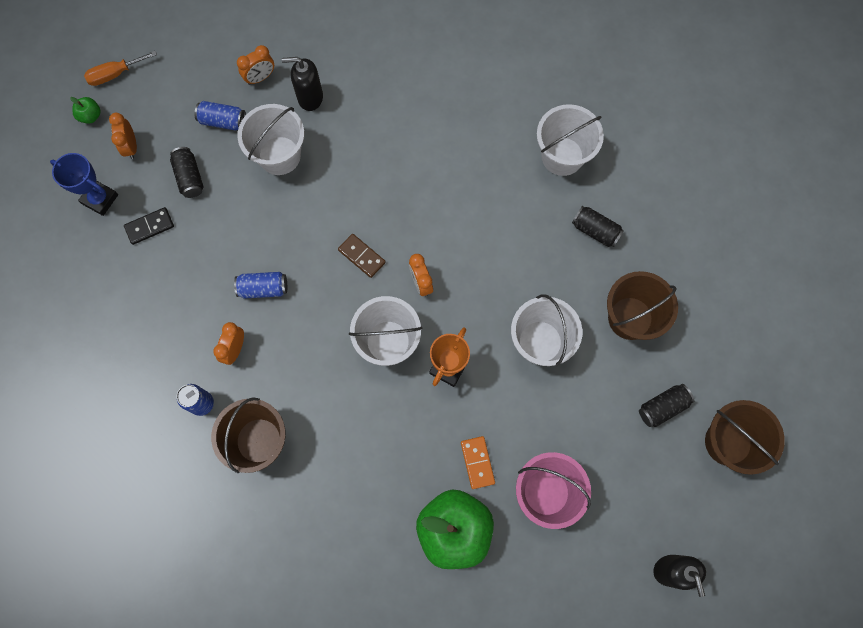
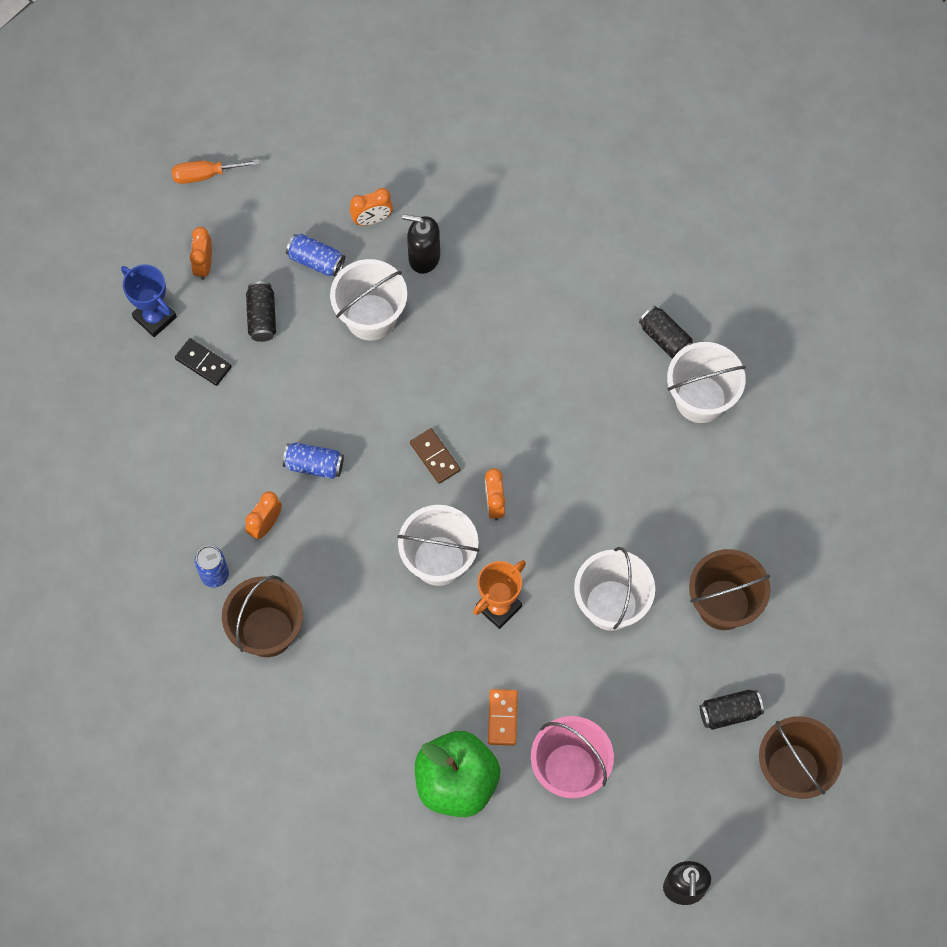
camera: 15 degrees right, 5 degrees down
(90, 116) = (166, 217): green apple -> none
(150, 227) = (203, 363): black domino -> black domino turned 45 degrees clockwise
(595, 231) = (713, 495): black can -> black can (665, 339)

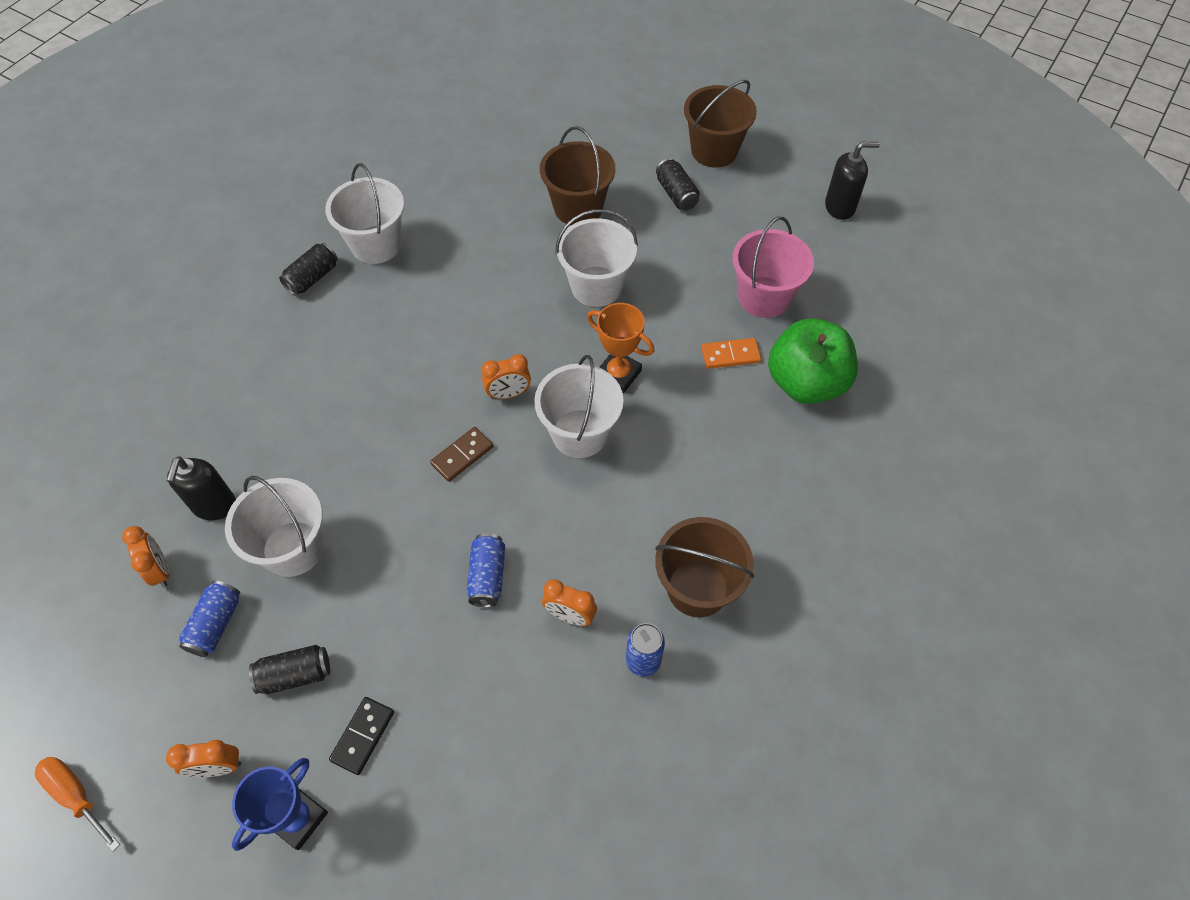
camera: 100 degrees left, 10 degrees down
(205, 175) = (76, 796): orange screwdriver -> orange screwdriver turned 150 degrees clockwise

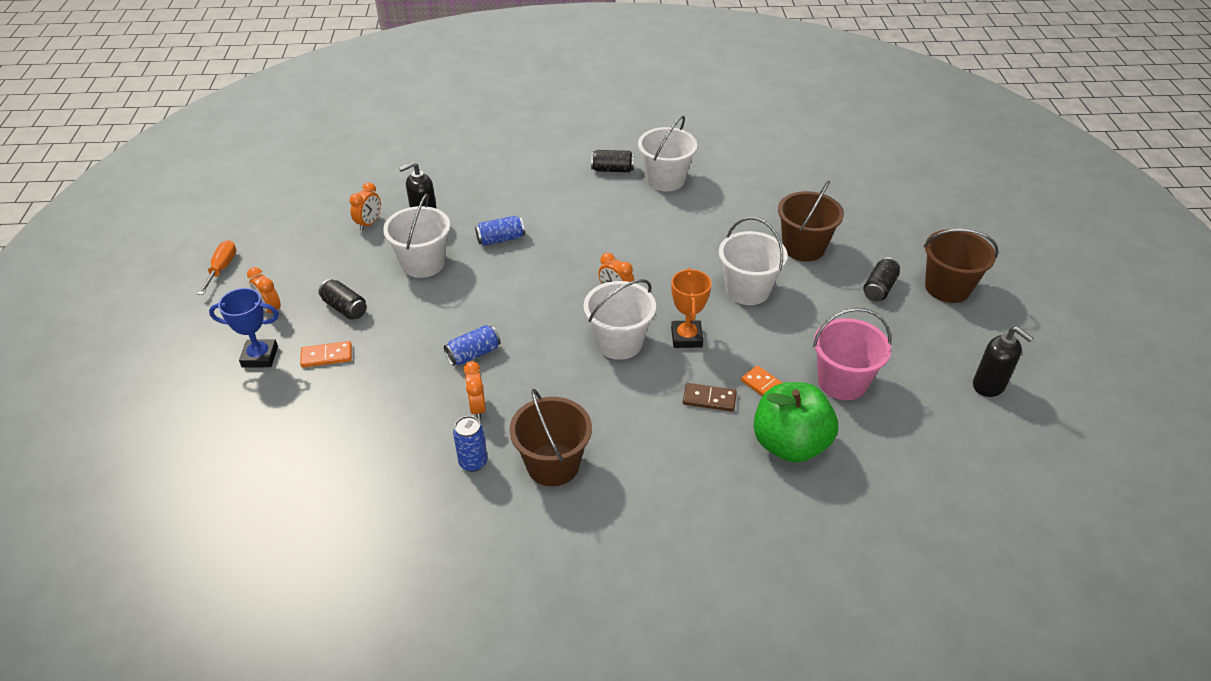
camera: 55 degrees right, 15 degrees down
(215, 624) = (352, 261): blue can -> blue can (500, 239)
(363, 736) = (326, 356): black domino -> orange domino
(462, 455) = (549, 297): brown domino -> brown domino (709, 399)

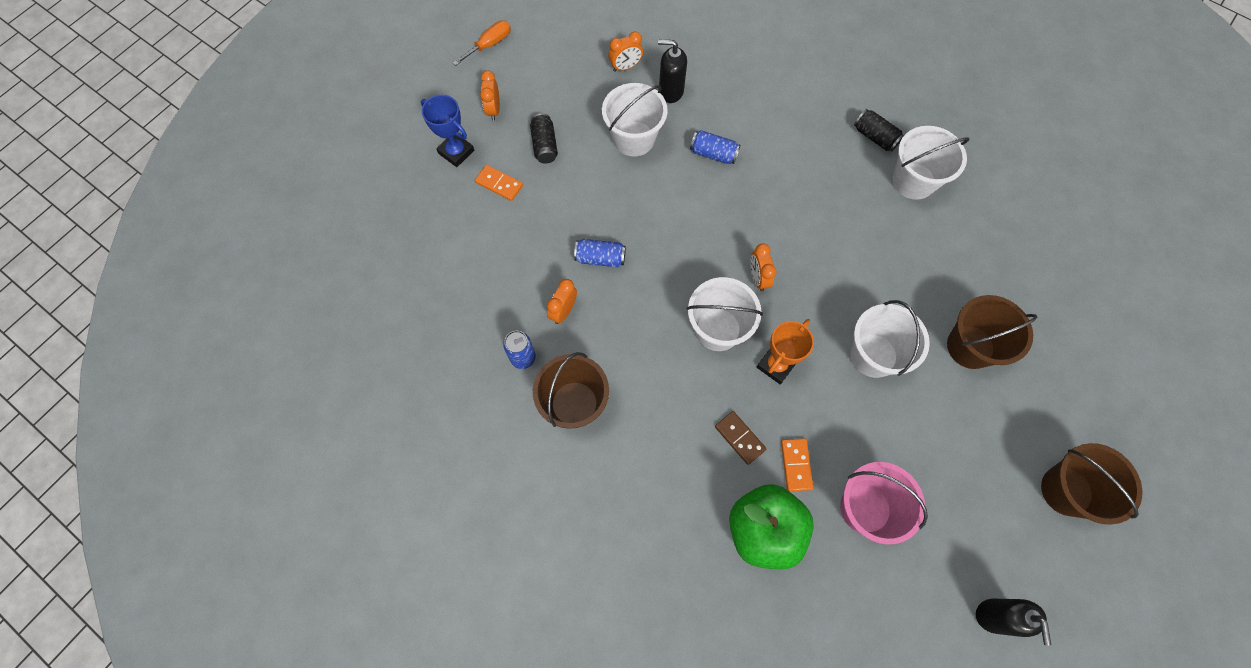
camera: 40 degrees right, 25 degrees up
(879, 288) = (997, 442): black can -> none

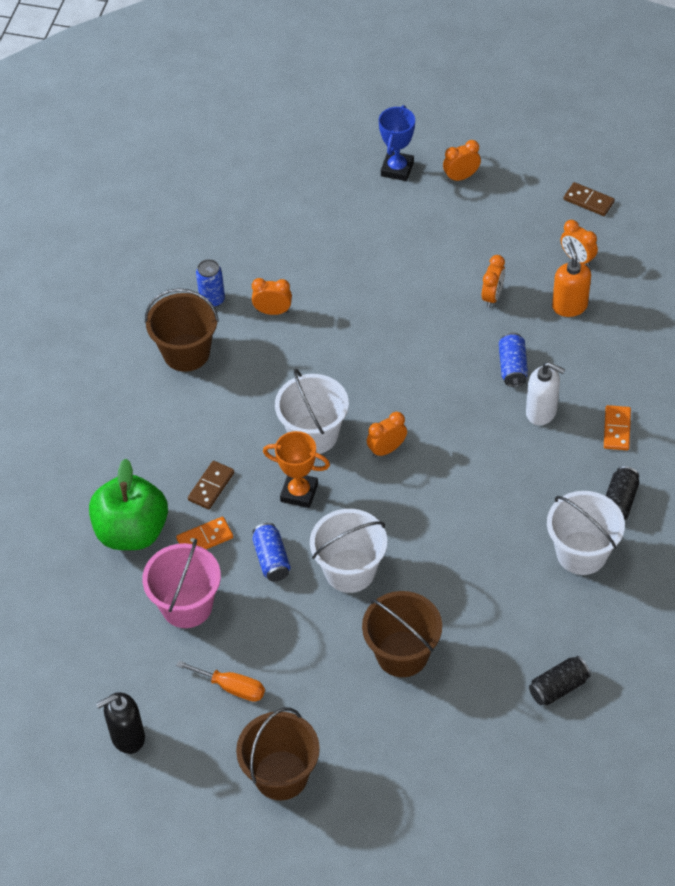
camera: 70 degrees right, 15 degrees down
(489, 44) = (536, 143): orange screwdriver -> orange screwdriver (231, 687)
(499, 184) = (380, 214): orange domino -> orange domino (616, 429)
(544, 145) = (443, 230): black can -> black can (558, 687)
(571, 35) = (588, 201): none -> brown domino
(600, 258) = (342, 318): blue can -> blue can (271, 559)
(634, 138) = (492, 296): white bucket -> orange clock
(670, 91) = (569, 306): black soap dispenser -> orange soap dispenser
(767, 152) = (541, 412): none -> white soap dispenser

